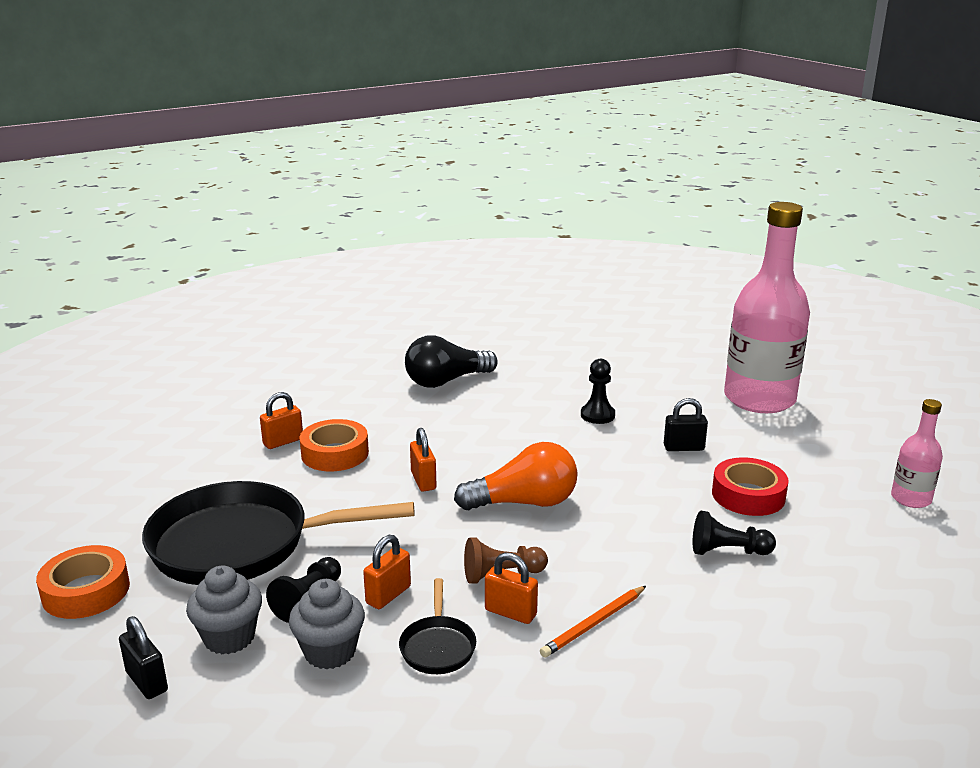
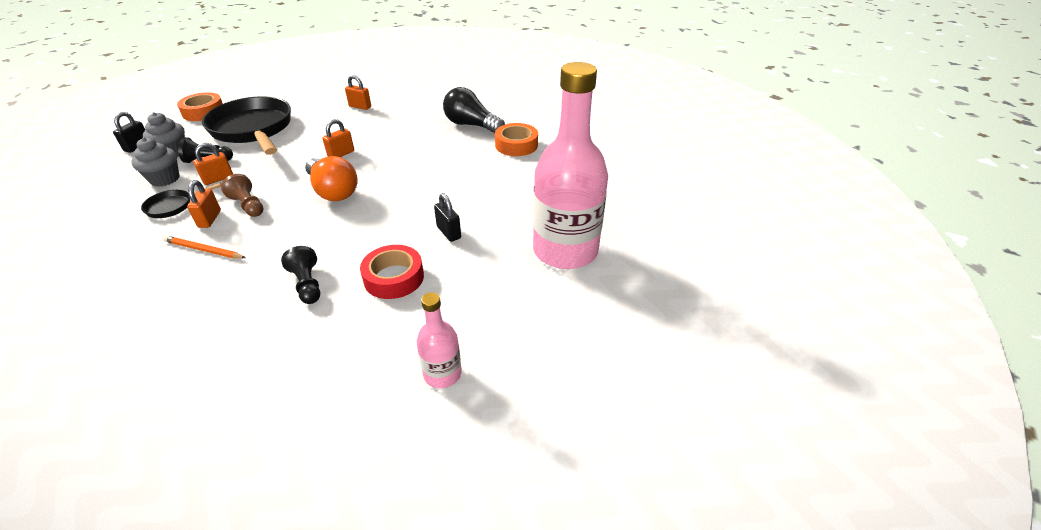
camera: 60 degrees right, 15 degrees up
(335, 453) = (356, 122): orange tape -> orange tape (516, 145)
(388, 595) = (218, 179): orange padlock -> orange padlock turned 45 degrees counterclockwise
(597, 415) = (470, 186): black pawn -> none

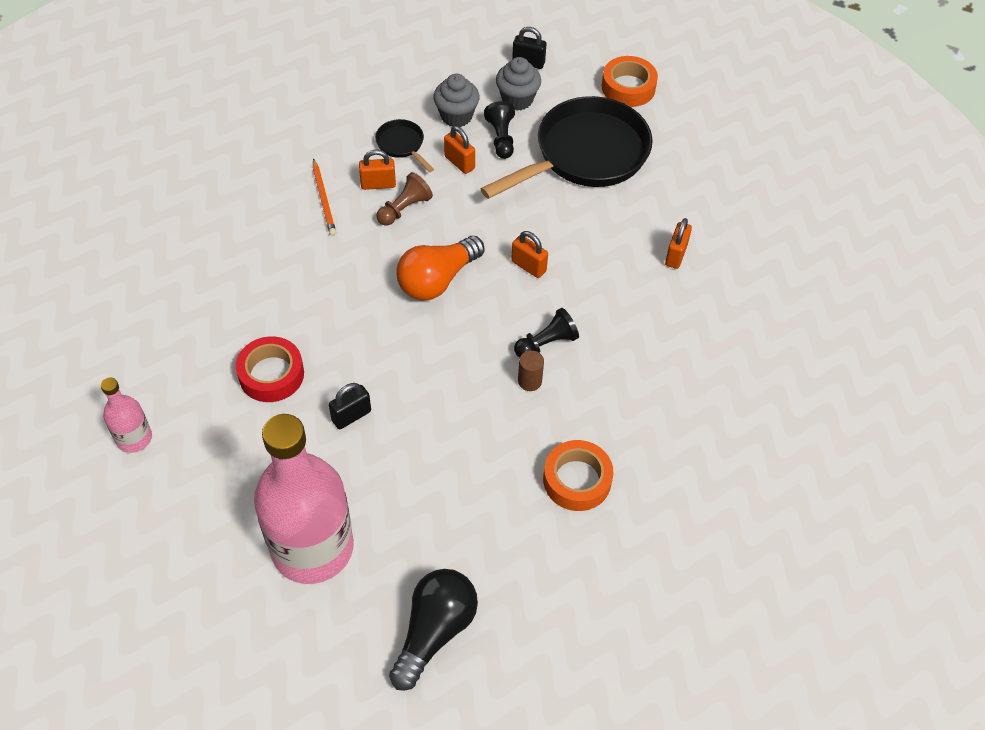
camera: 85 degrees right, 15 degrees up
(204, 250) = (324, 199): orange pencil -> orange pencil turned 150 degrees clockwise
(307, 284) = (265, 301): black pawn -> black pawn (546, 343)
(439, 157) = (529, 381): none -> brown cylinder
(471, 125) = (635, 412): black light bulb -> black light bulb (434, 631)

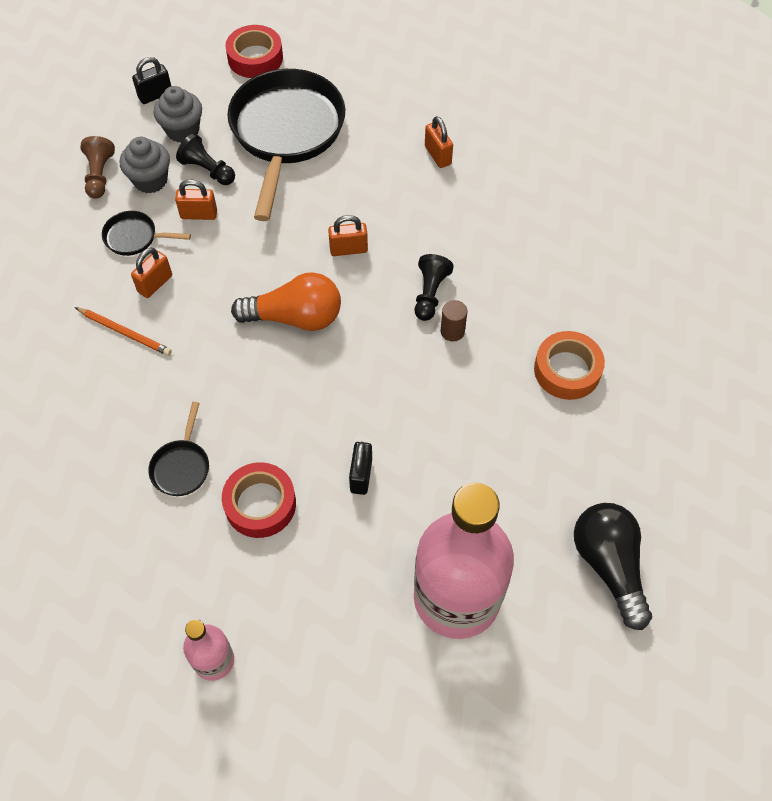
camera: 45 degrees left, 5 degrees up
(256, 309) = (182, 466): none -> black pan
(404, 208) = (200, 285): brown pawn -> brown pawn (99, 175)
(437, 280) = (295, 317): orange light bulb -> orange light bulb turned 90 degrees counterclockwise
(628, 87) = (255, 58): orange tape -> red tape

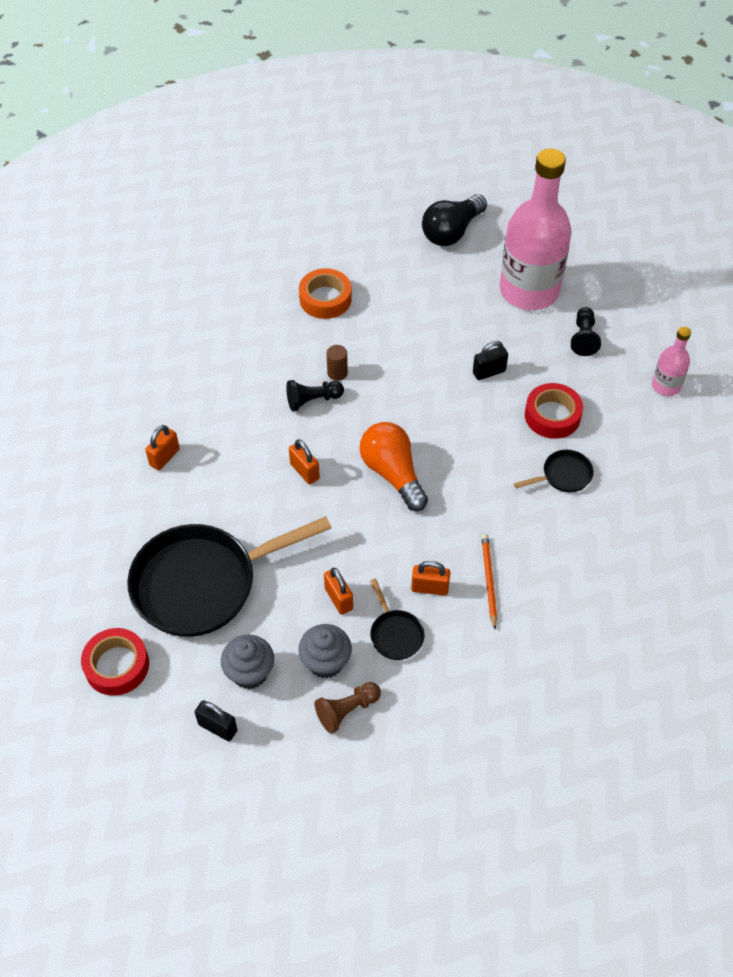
camera: 120 degrees left, 5 degrees down
(207, 170) = (285, 622): black pawn -> black pawn (583, 338)

